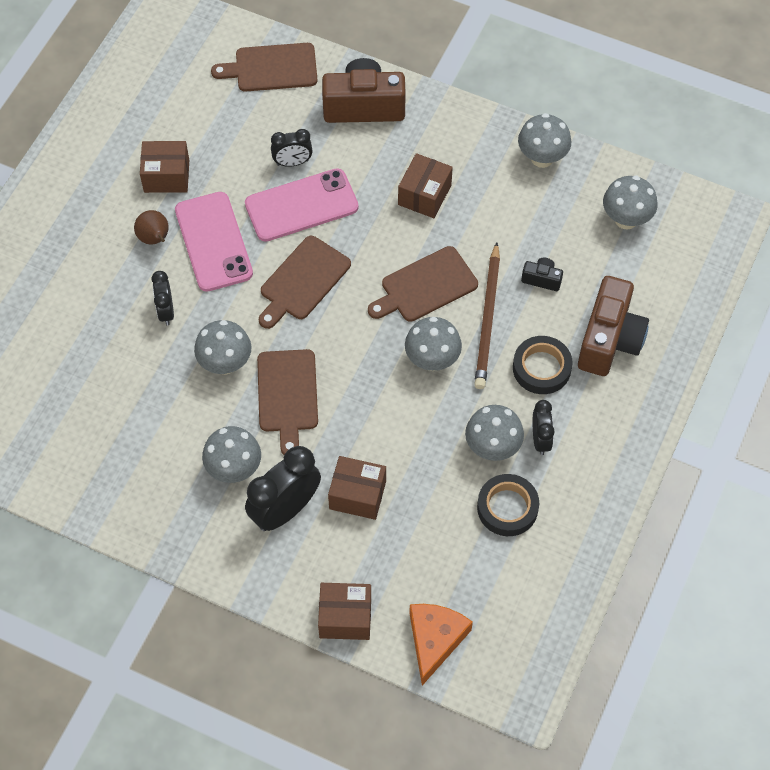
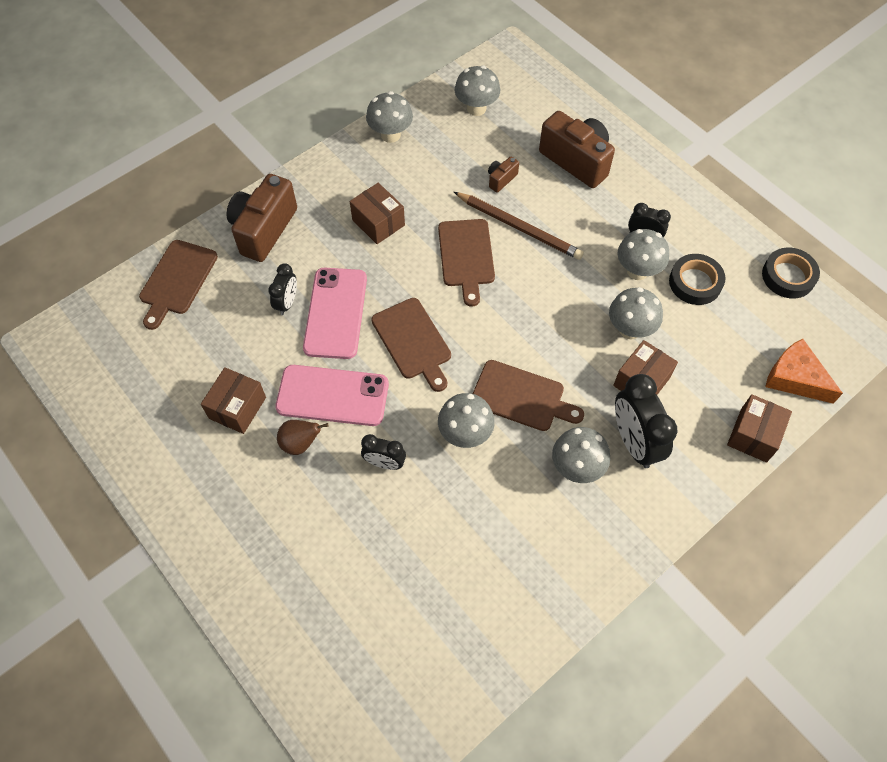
camera: 65 degrees left, 0 degrees up
(432, 360) = (538, 279): grey mushroom -> grey mushroom (630, 329)
(541, 368) = (581, 211): black tape -> black tape (788, 276)
(542, 279) = (501, 179): black camera -> brown camera

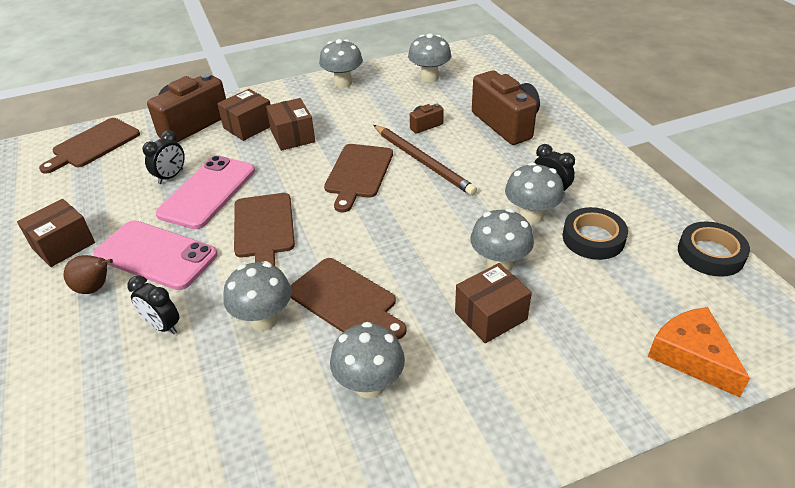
camera: 20 degrees right, 20 degrees down
(634, 442) = (453, 375): black clock -> none
(753, 435) = (614, 407): brown box -> brown box (248, 127)

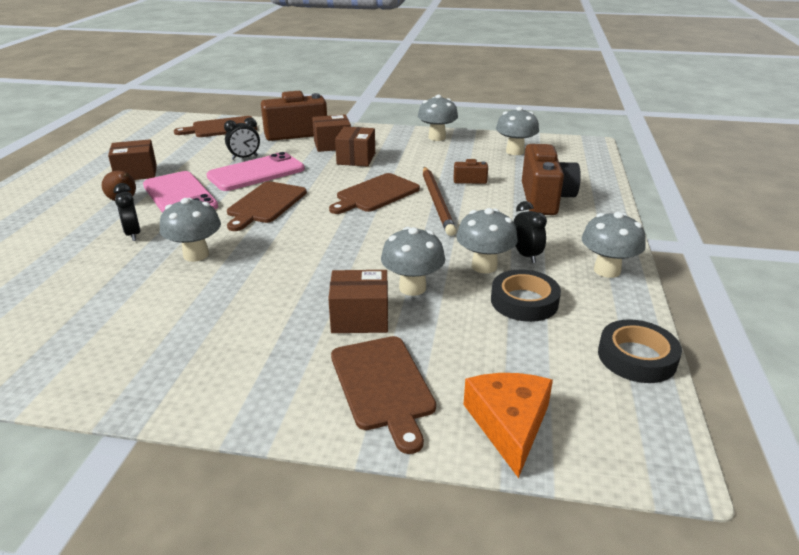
camera: 30 degrees right, 10 degrees down
(345, 299) = (264, 264): brown cutting board -> brown cutting board (383, 386)
(369, 385) = (212, 321): grey mushroom -> grey mushroom (607, 270)

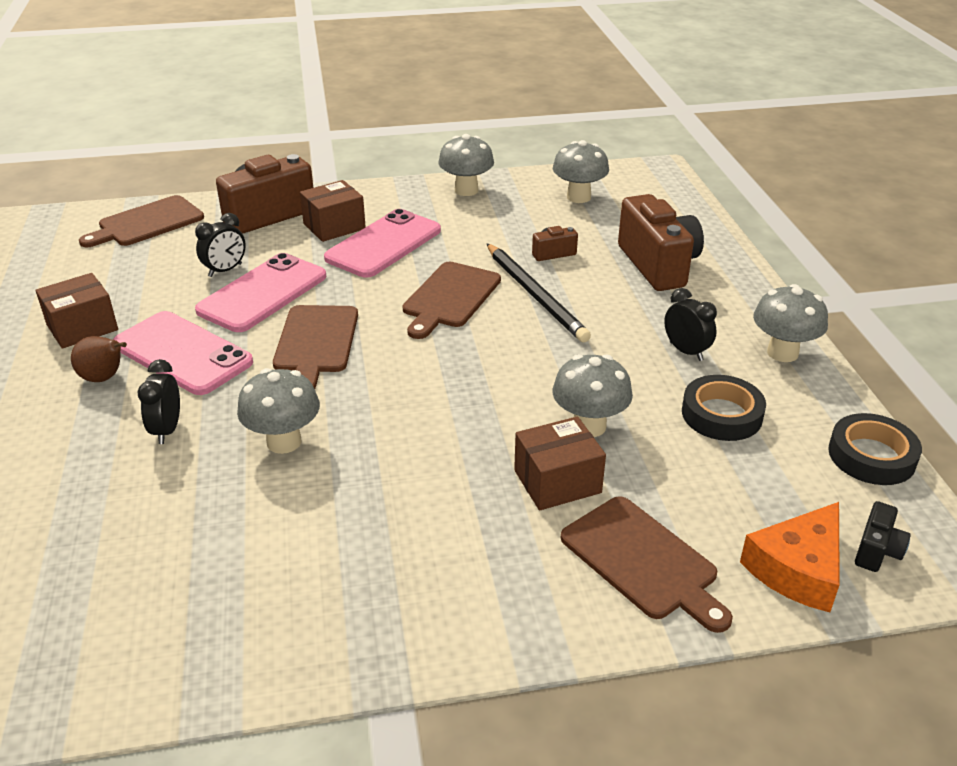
camera: 20 degrees left, 5 degrees up
(133, 234) = (167, 430): black clock -> black clock turned 45 degrees clockwise
(356, 158) = (383, 244): brown box -> pink phone
(437, 202) = (535, 294): brown pencil -> black pencil
(484, 266) = (650, 377): grey mushroom -> none
(509, 424) = (797, 569): orange cheese -> orange cheese turned 120 degrees counterclockwise
(592, 429) = (877, 551): none -> black camera

